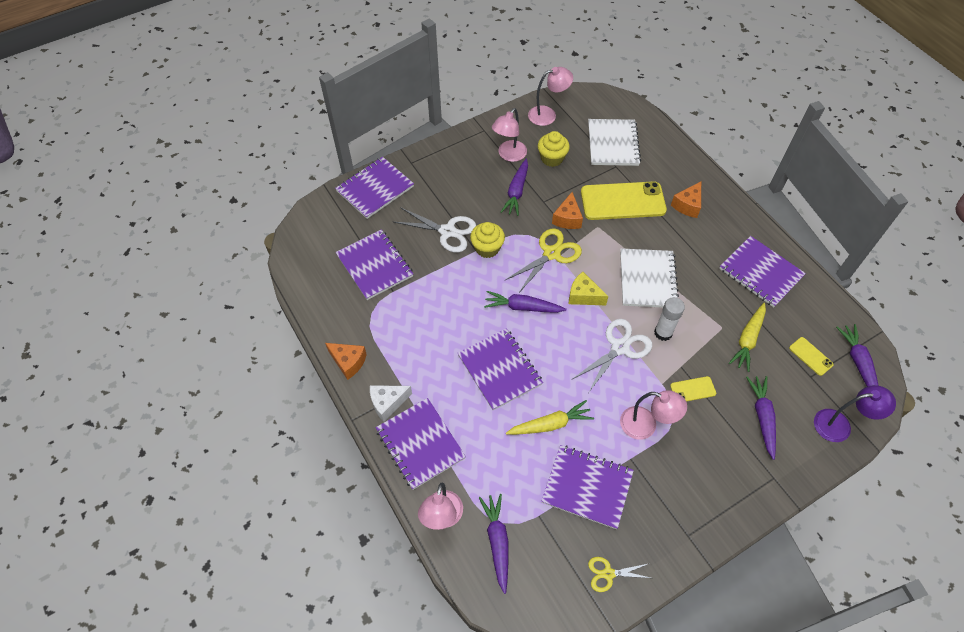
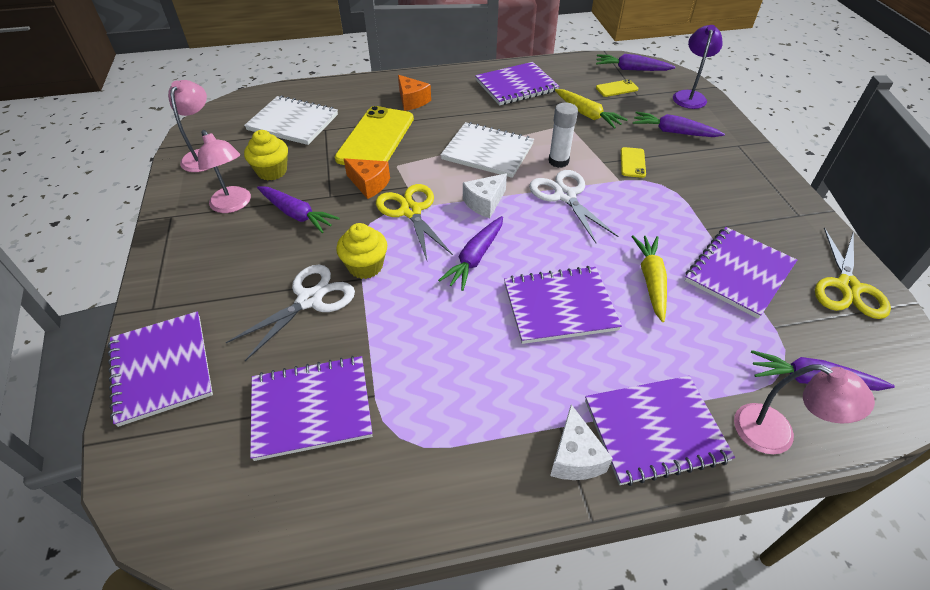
camera: 70 degrees left, 10 degrees down
(348, 362) = (479, 498): orange cheese -> none
(583, 296) = (484, 203): yellow cheese -> white cheese
(608, 574) = (847, 287): yellow scissors -> yellow scissors, size x1.70
(646, 425) = (668, 206): pink lamp -> none

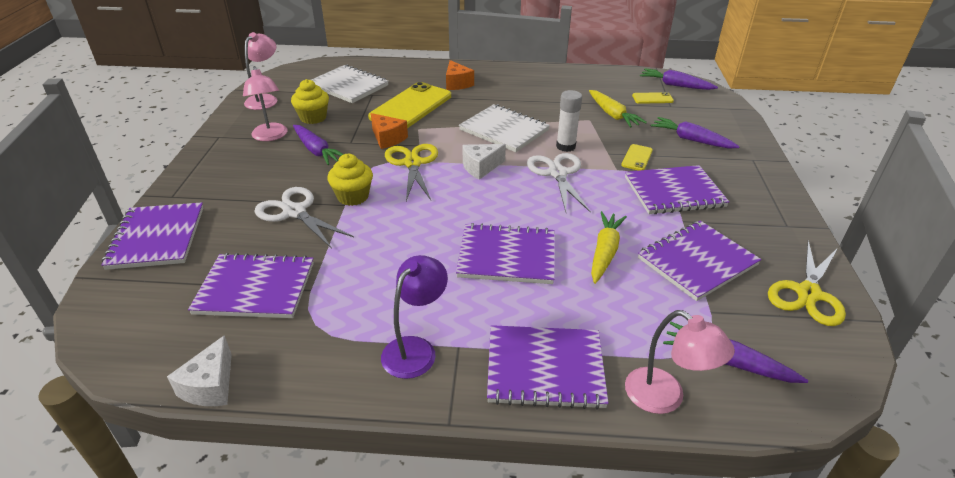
camera: 15 degrees right, 10 degrees down
(309, 300) = (294, 212): white scissors -> white scissors turned 105 degrees counterclockwise
(475, 258) = (449, 207): purple carrot -> none
(516, 86) = (557, 84): purple notebook -> purple notebook (674, 192)
(575, 457) = (459, 372): white cheese -> white cheese (210, 386)
(689, 96) = (723, 113): purple lamp -> purple lamp (415, 349)

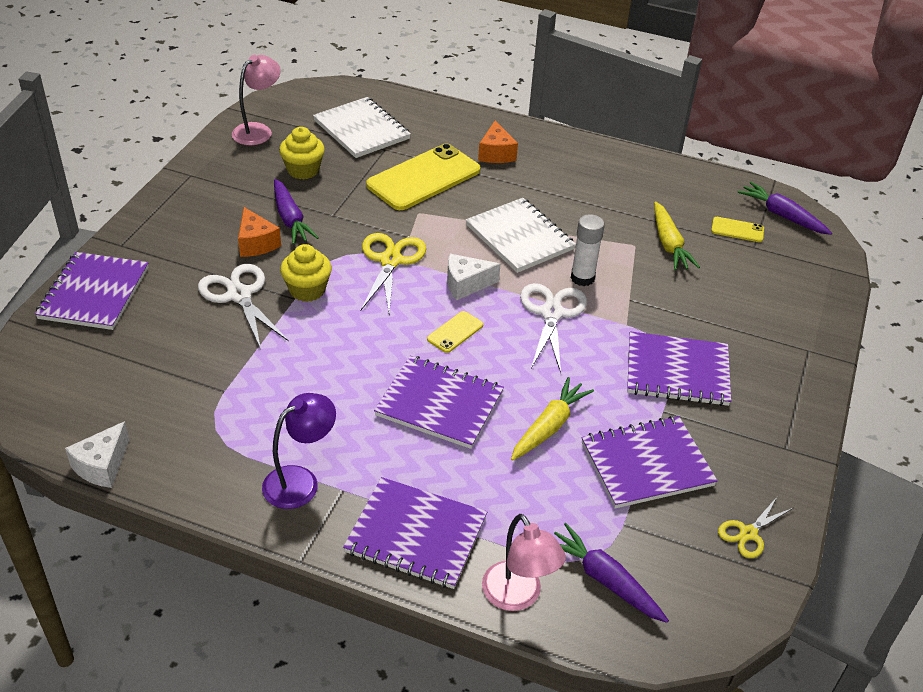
camera: 15 degrees right, 5 degrees up
(255, 288) = (172, 376): purple notebook -> none
(270, 136) = (246, 187): pink lamp -> none
(388, 139) = (376, 219): orange cheese -> orange cheese (256, 243)
(637, 158) = (661, 314): yellow phone -> yellow phone (455, 332)
(691, 139) = (747, 303): purple carrot -> none
(808, 293) = (748, 533): yellow scissors -> yellow scissors, size x0.59

